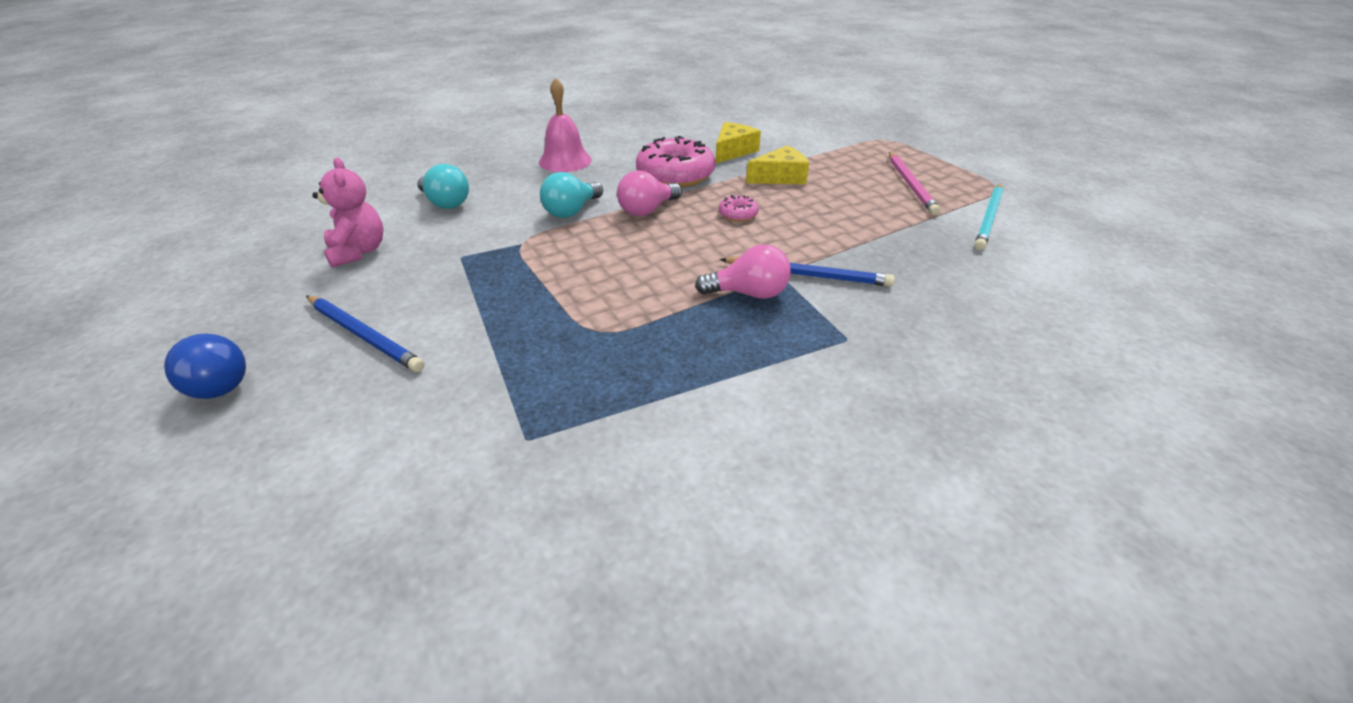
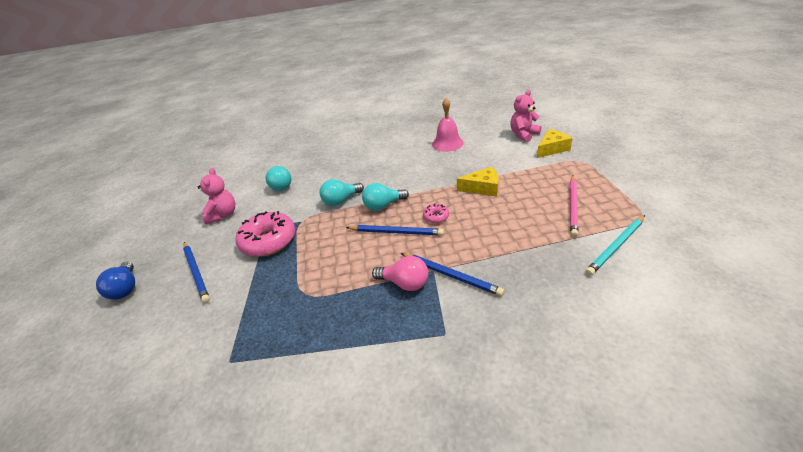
camera: 25 degrees right, 0 degrees up
(565, 161) = (359, 160): pink bell -> pink bell (447, 143)
(647, 210) = (383, 205): pink light bulb -> turquoise light bulb
(675, 175) = (416, 179): pink donut -> pink donut (268, 241)
(691, 238) = (396, 232): none -> blue pencil
(733, 151) = (464, 162): yellow cheese -> yellow cheese (551, 149)
(793, 116) = (523, 135): none -> pink teddy bear

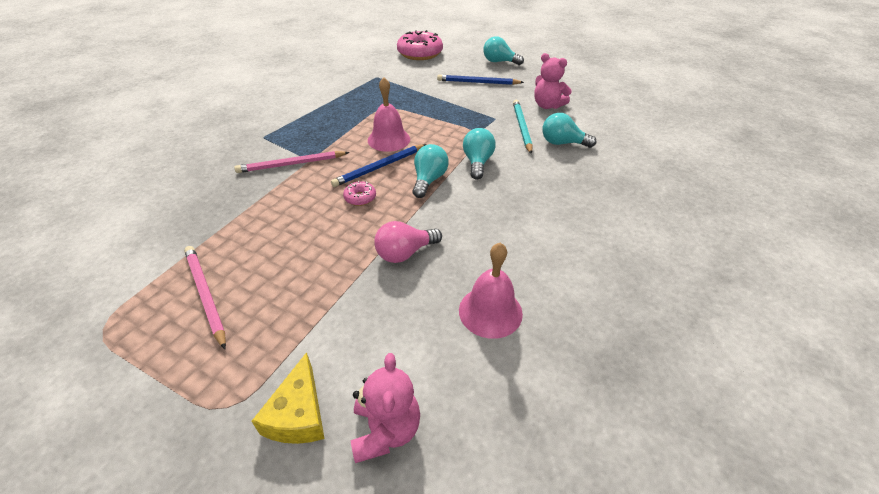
camera: 125 degrees right, 5 degrees up
(125, 288) = (499, 62): blue light bulb -> turquoise light bulb
(268, 241) = (471, 113): pink donut -> pink donut (420, 53)
(356, 253) = (389, 139): none -> pink bell
(405, 283) = (323, 144): pink light bulb -> pink light bulb (405, 253)
(451, 275) = (291, 164): blue pencil -> pink pencil
(482, 188) = (345, 258): yellow cheese -> none
(616, 246) = (137, 266): turquoise pencil -> turquoise pencil (521, 127)

